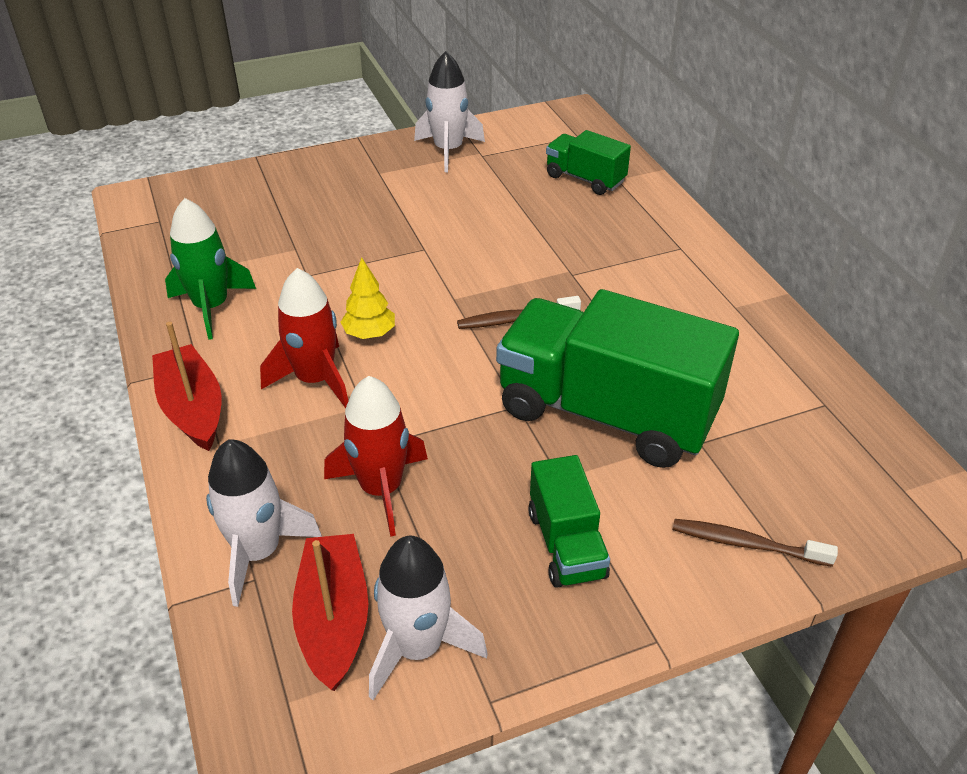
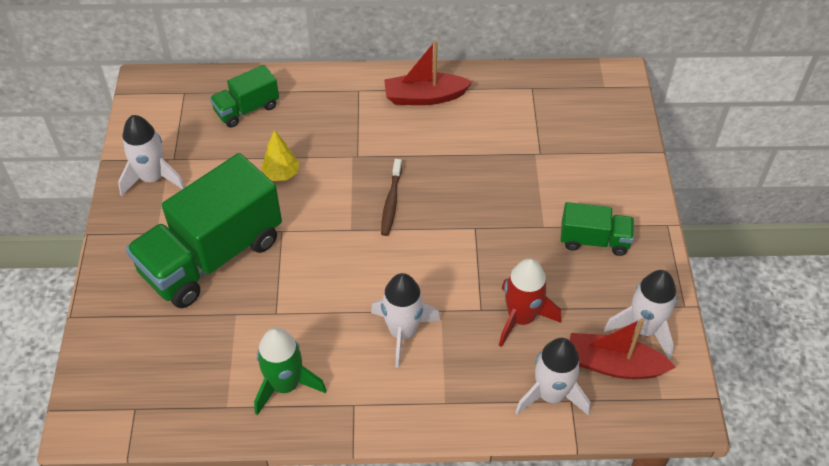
camera: 70 degrees left, 10 degrees up
(192, 409) = (401, 414): red boat -> red boat (425, 97)
(315, 380) = (403, 332): red rocket -> white rocket
(369, 334) = (367, 289): yellow tree -> yellow tree (281, 174)
(606, 413) = (500, 186): green truck -> green truck (212, 256)
(747, 544) = (619, 164): brown toothbrush -> none

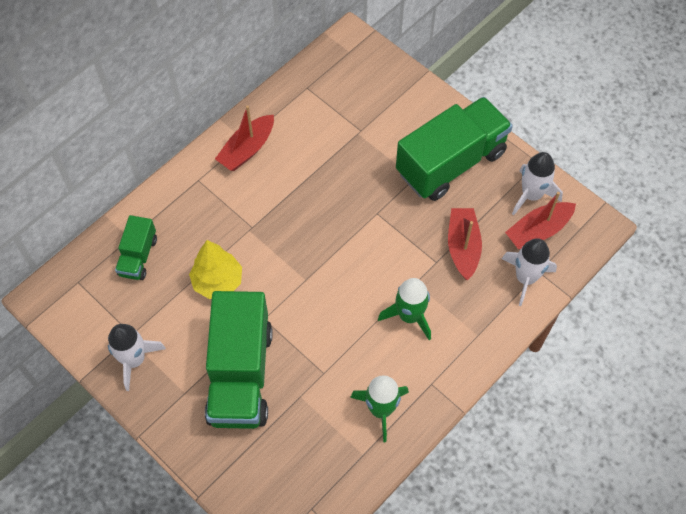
camera: 45 degrees left, 10 degrees up
(281, 174) = (218, 281): yellow tree -> yellow tree, size x1.57
(391, 202) = (309, 240): brown toothbrush -> none
(403, 332) = (409, 316): white rocket -> green rocket
(521, 318) = (463, 247): red rocket -> red boat
(594, 240) = (450, 162): green truck -> green truck, size x2.02

